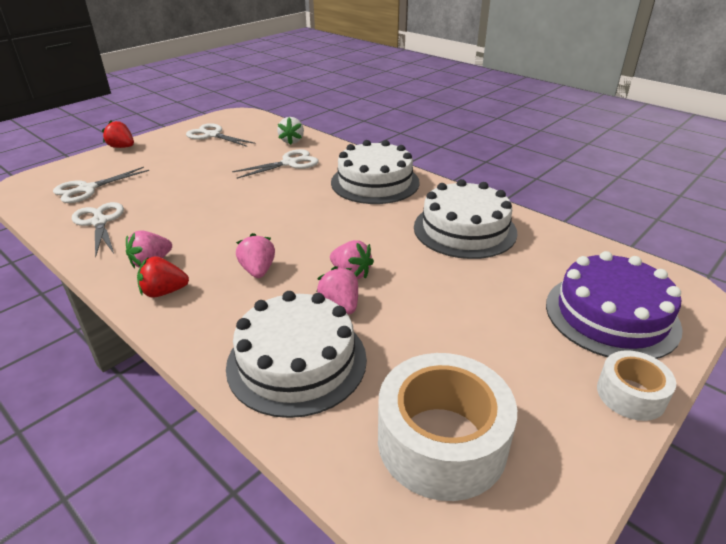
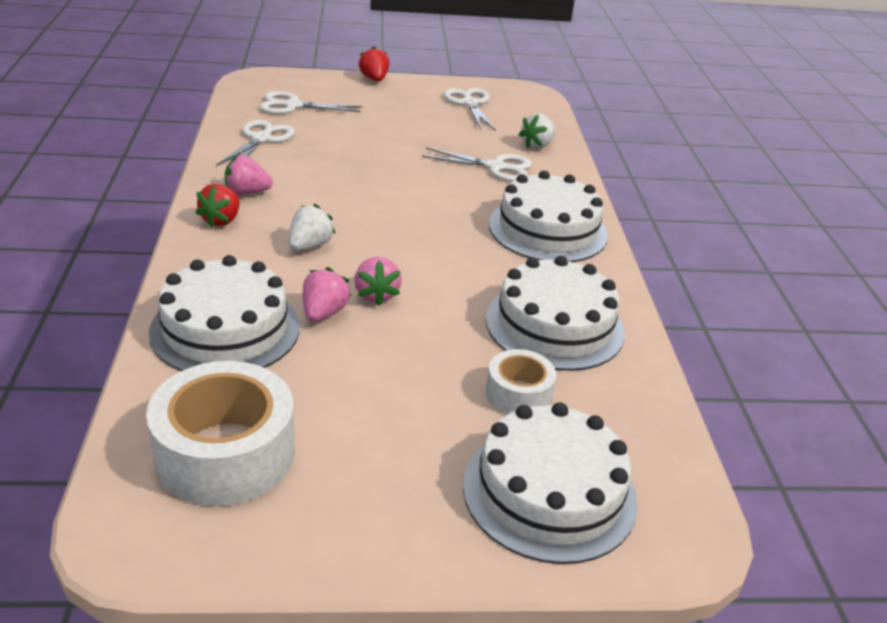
camera: 40 degrees right, 0 degrees up
(164, 292) = (221, 220): red strawberry -> red strawberry turned 105 degrees counterclockwise
(258, 270) = (309, 246): pink strawberry -> white strawberry
(611, 315) = (549, 492): purple cake -> white cake
(630, 394) = (430, 553): white tape -> white tape (518, 394)

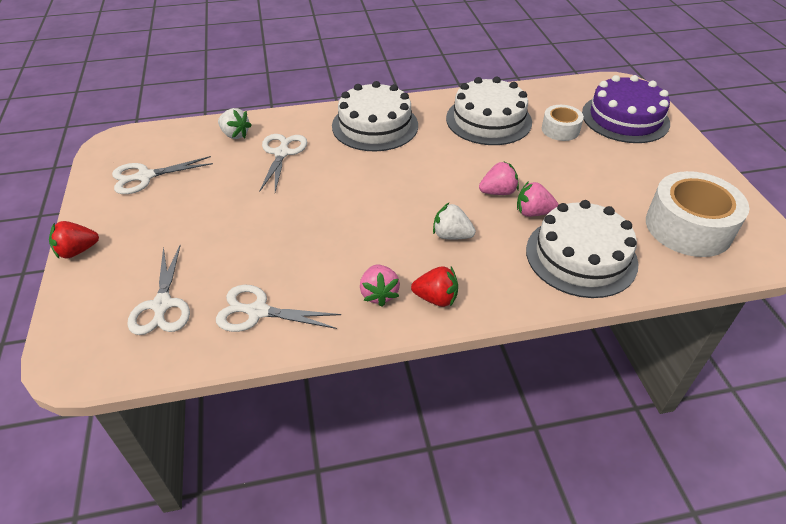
camera: 95 degrees left, 10 degrees up
(549, 492) = (625, 118): white cake -> purple cake

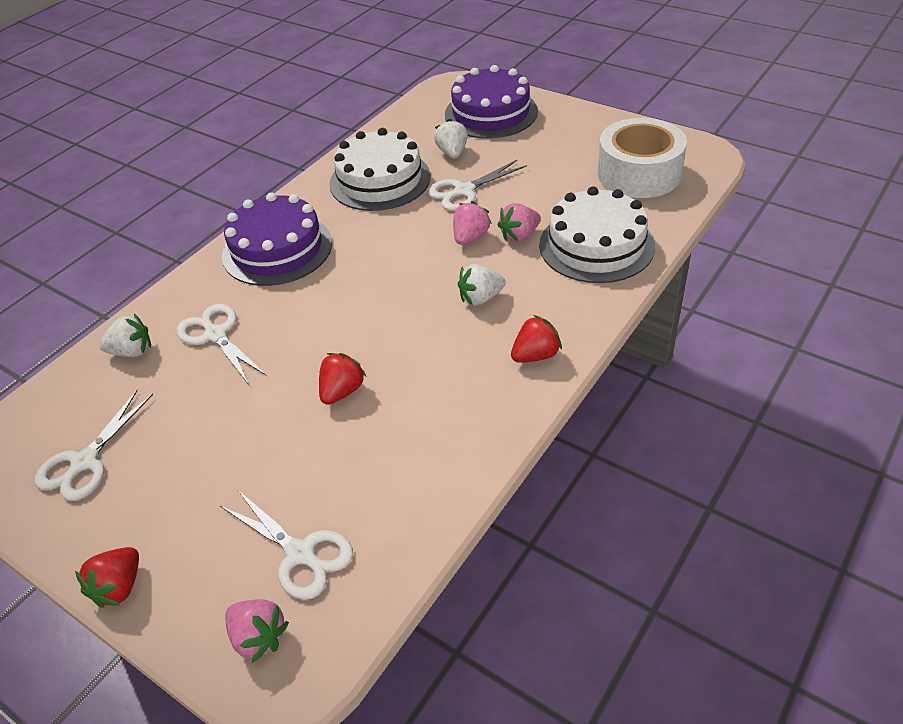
camera: 40 degrees left, 0 degrees up
(258, 311) = (403, 483): white scissors -> white scissors (464, 191)
(299, 232) = (342, 391): none -> red strawberry
(375, 125) = (277, 249): white cake -> purple cake
(379, 294) = (486, 387): pink strawberry -> pink strawberry (259, 637)
(560, 130) = (452, 153): white tape -> white strawberry

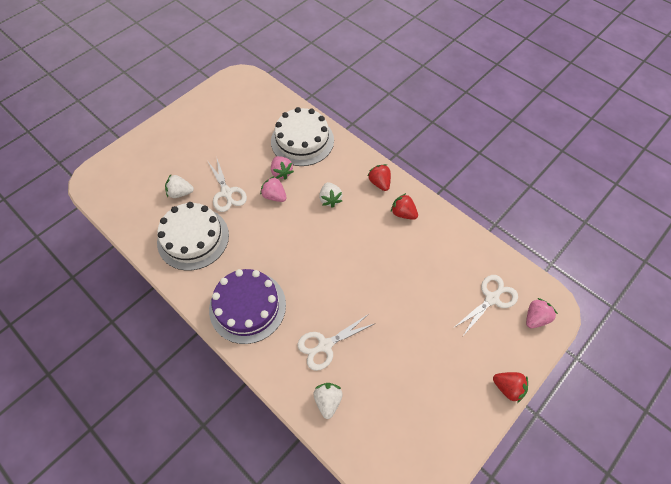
camera: 85 degrees left, 15 degrees up
(85, 462) = (421, 420): white scissors -> none
(342, 391) = (388, 274): red strawberry -> red strawberry (403, 213)
(491, 113) = (143, 164): purple cake -> none
(639, 173) = (245, 108): white tape -> none

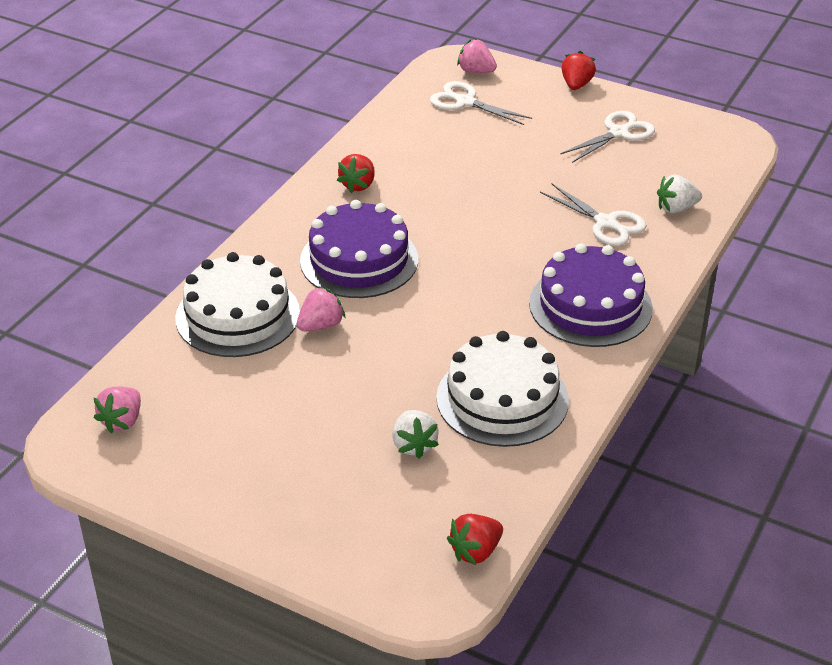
camera: 105 degrees left, 20 degrees down
(226, 193) = (390, 383): white scissors -> white scissors (618, 133)
(274, 196) = (376, 322): pink strawberry -> pink strawberry (122, 421)
(330, 199) = (359, 260): white strawberry -> purple cake
(379, 183) = (307, 214): red strawberry -> red strawberry (475, 551)

